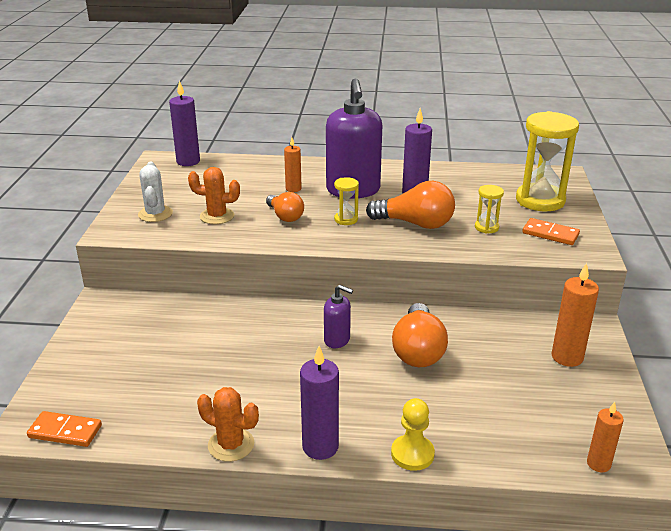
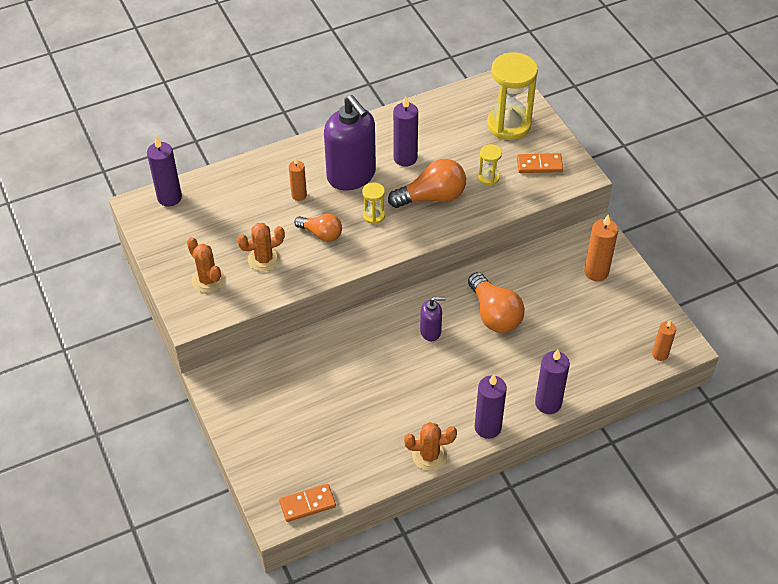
camera: 30 degrees left, 20 degrees up
(155, 214) = (208, 280): white cactus -> orange cactus
(412, 454) = (548, 403): yellow pawn -> purple candle

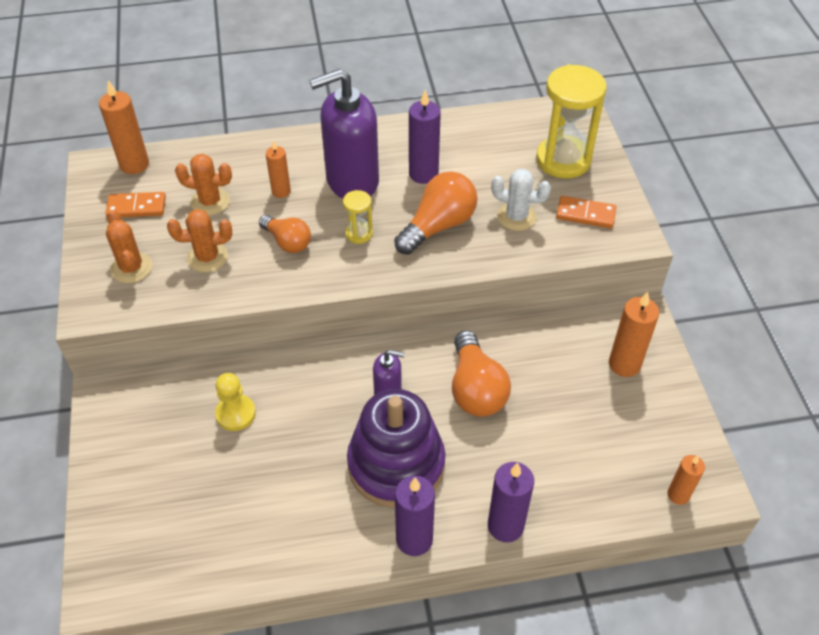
camera: 15 degrees right, 0 degrees up
(169, 197) = (134, 164): purple candle -> orange candle
(307, 504) = (144, 585): orange domino -> orange domino (136, 207)
(322, 373) = (235, 414): none -> yellow pawn
(351, 175) = (352, 181): purple soap dispenser -> purple soap dispenser turned 90 degrees clockwise
(429, 455) = (324, 559): orange cactus -> orange cactus (210, 202)
(432, 197) = (438, 226): orange light bulb -> orange light bulb turned 45 degrees counterclockwise
(456, 380) = (396, 464): none -> purple stacking toy
(488, 177) = (516, 217): yellow hourglass -> white cactus

